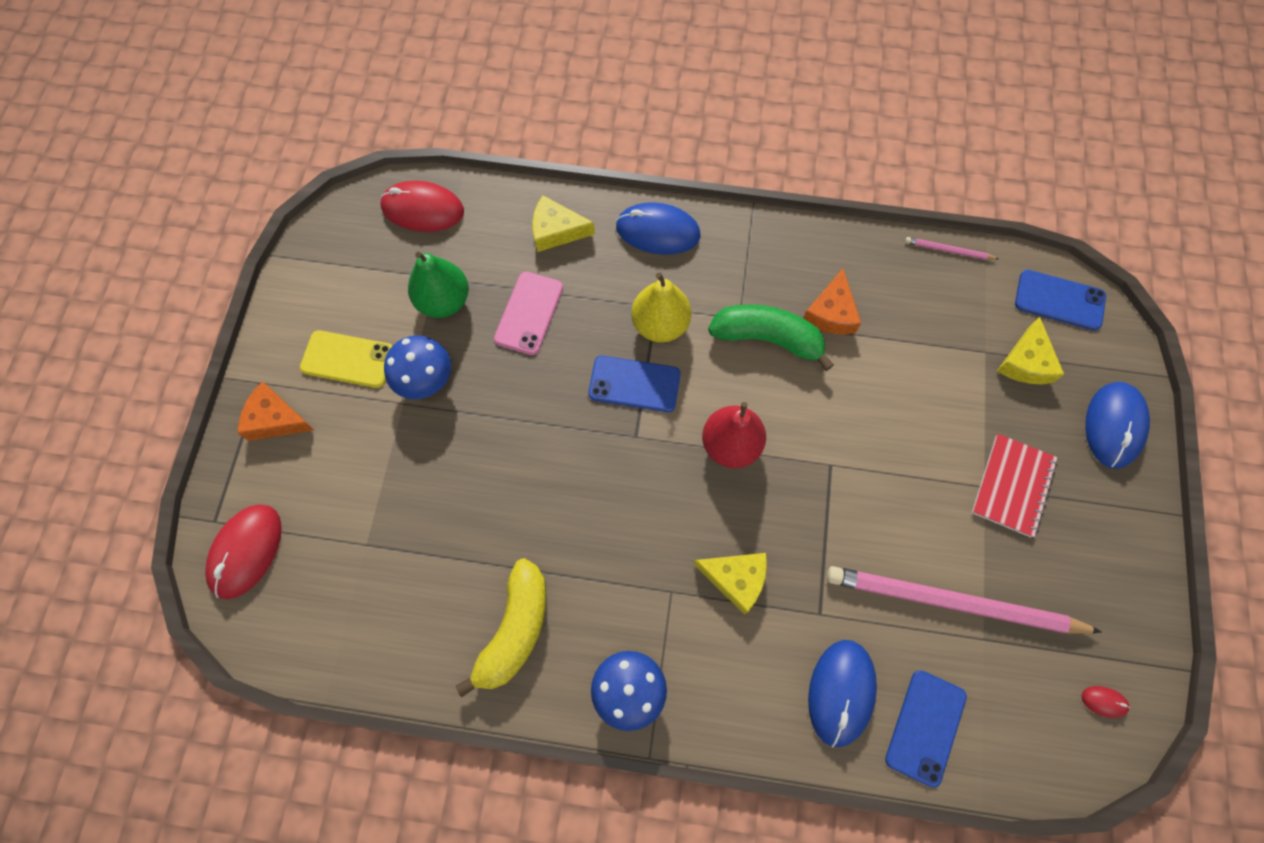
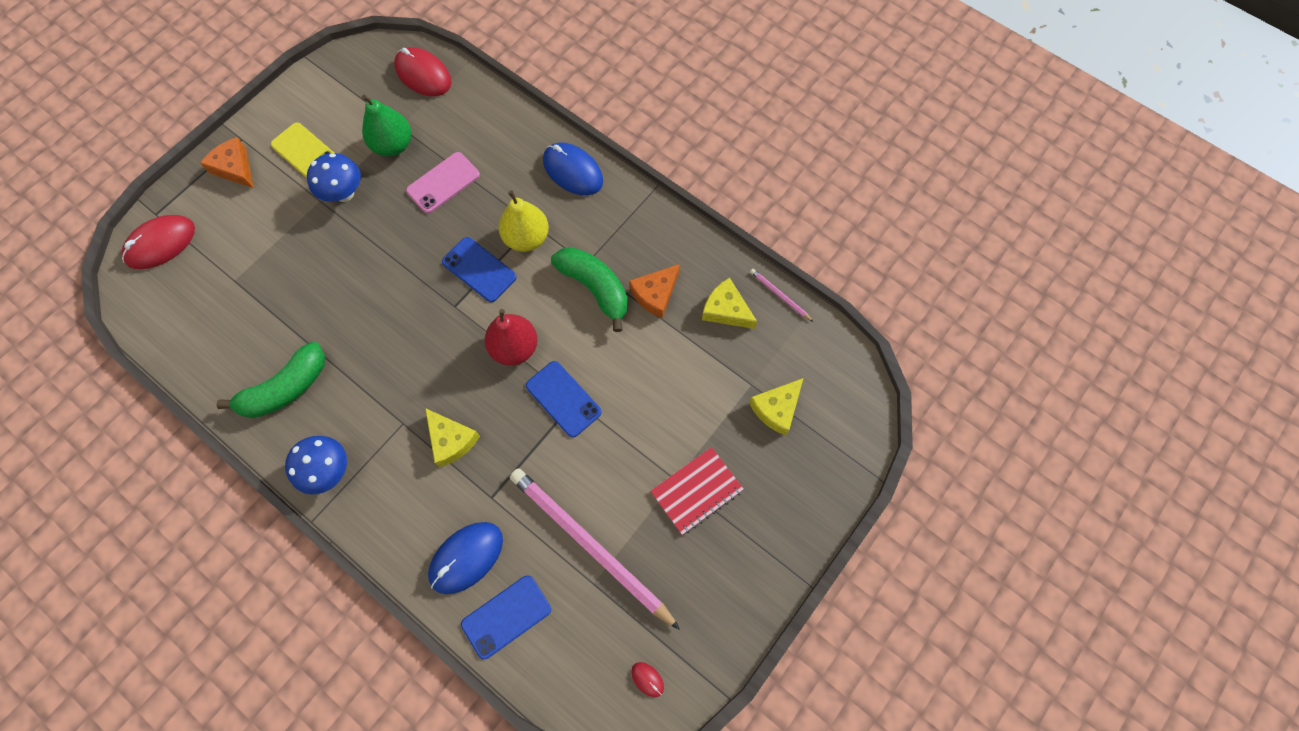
camera: 30 degrees right, 0 degrees up
(515, 629) = (286, 388): yellow banana -> green banana
(556, 230) = (502, 135): yellow cheese -> yellow cheese (726, 310)
(1059, 300) = (839, 378): blue phone -> blue phone (563, 399)
(1113, 426) = (809, 492): blue mouse -> none

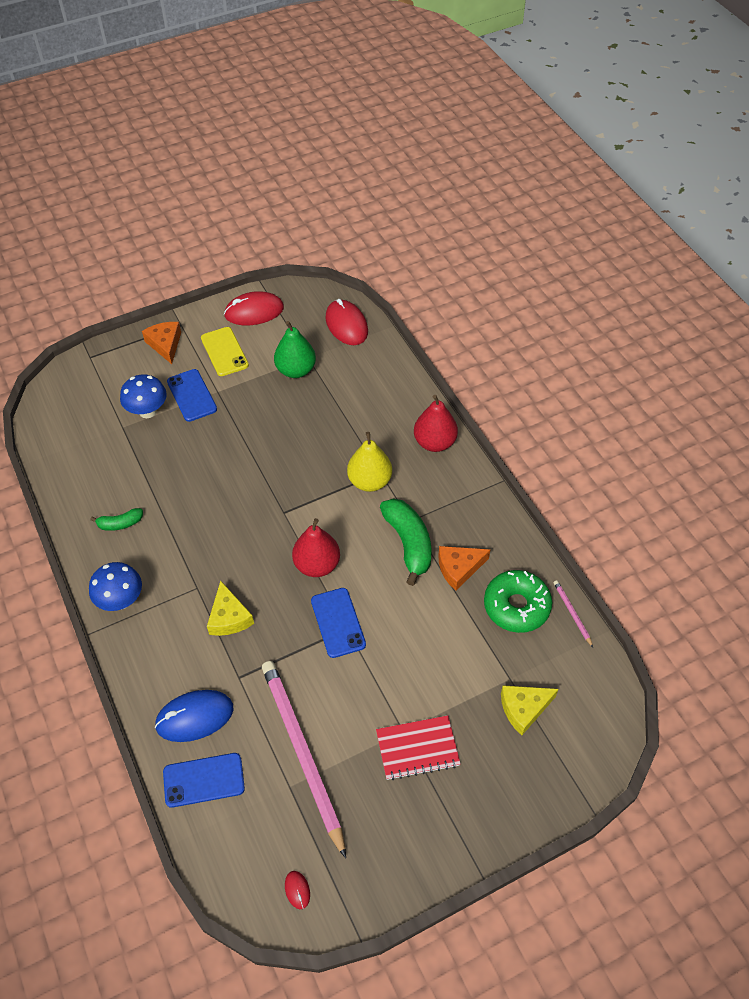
camera: 25 degrees right, 15 degrees down
(161, 244) = (83, 380): red mouse -> red mouse (254, 311)
(286, 388) = (120, 523): green banana -> green banana, size x0.53
(344, 193) = (239, 393): blue mushroom -> blue mushroom (147, 411)
(443, 183) = (322, 413): pink phone -> none
(479, 269) = (318, 491): blue phone -> blue phone (192, 395)
(573, 171) = (434, 442): blue mouse -> red pear
(726, 310) = (516, 606): yellow cheese -> green donut

